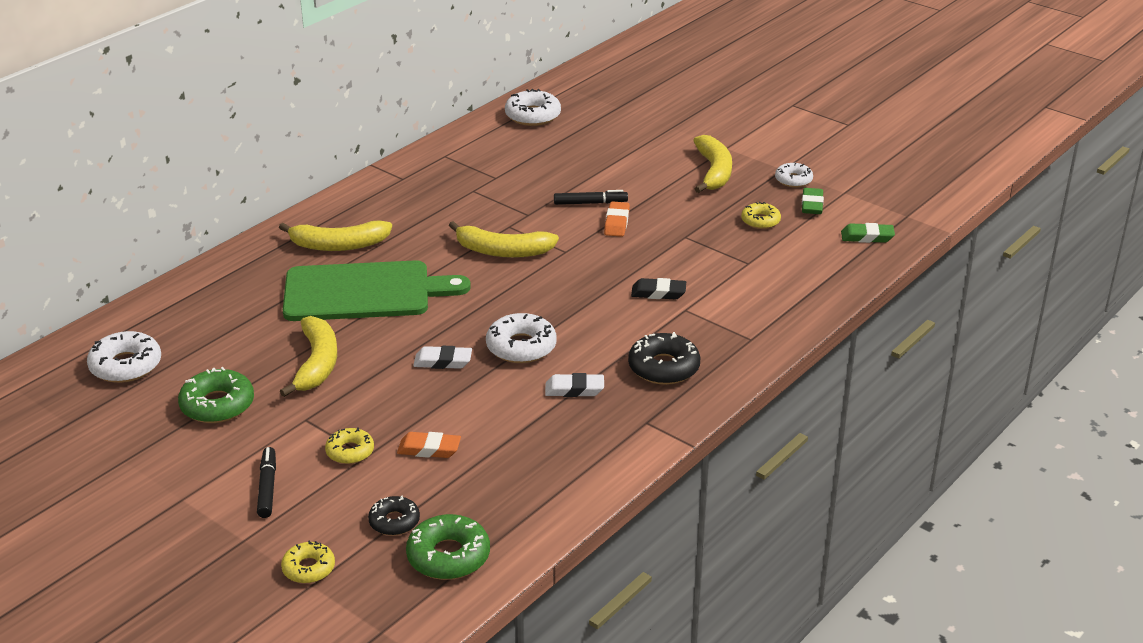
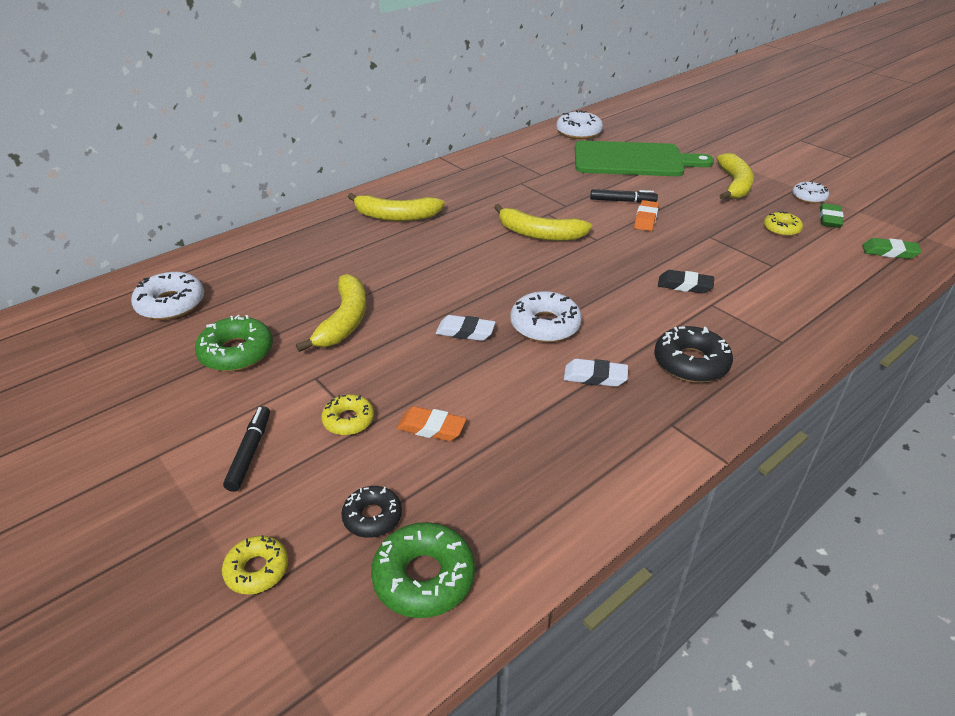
camera: 10 degrees right, 5 degrees up
(364, 292) = (407, 258): green cutting board -> green cutting board (633, 160)

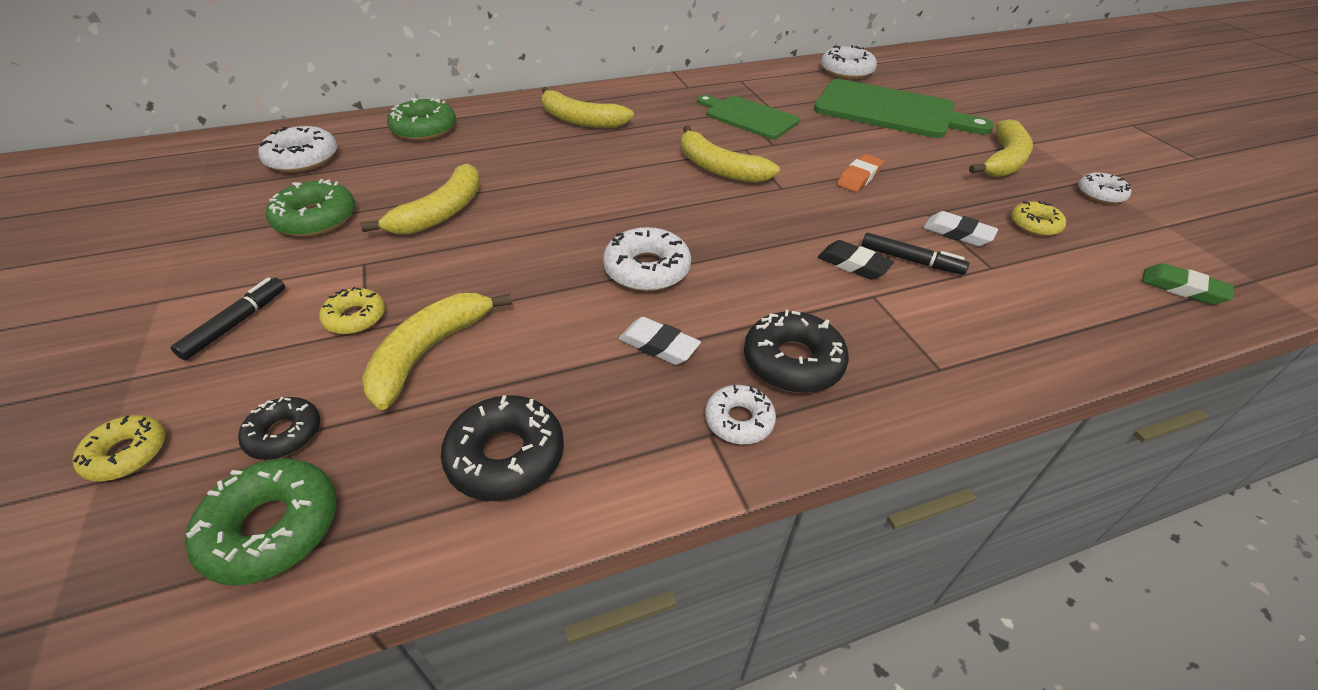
camera: 20 degrees right, 5 degrees up
(262, 252) = (424, 129): none -> green donut
(431, 428) = (429, 352): orange eraser -> yellow banana
(465, 332) = (553, 255): white eraser -> white eraser (957, 233)
(531, 186) = (748, 117): none -> green cutting board
(549, 480) = (506, 456): none -> black donut
(622, 201) = (844, 152): black marker -> black marker (910, 260)
(683, 410) = (739, 420): none -> white donut
(829, 219) = (1114, 227): green eraser -> none

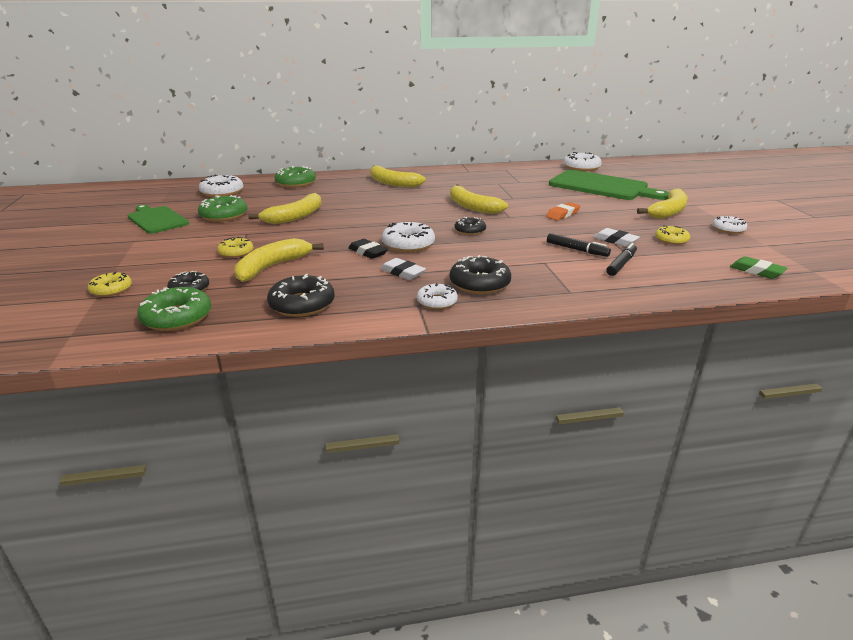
camera: 10 degrees right, 15 degrees down
(235, 324) = (172, 251): black marker -> black marker (621, 264)
(734, 226) = (470, 230): none -> black donut
(748, 117) = (502, 186): green cutting board -> green cutting board (156, 219)
(853, 264) = (538, 249): black eraser -> black eraser (367, 252)

